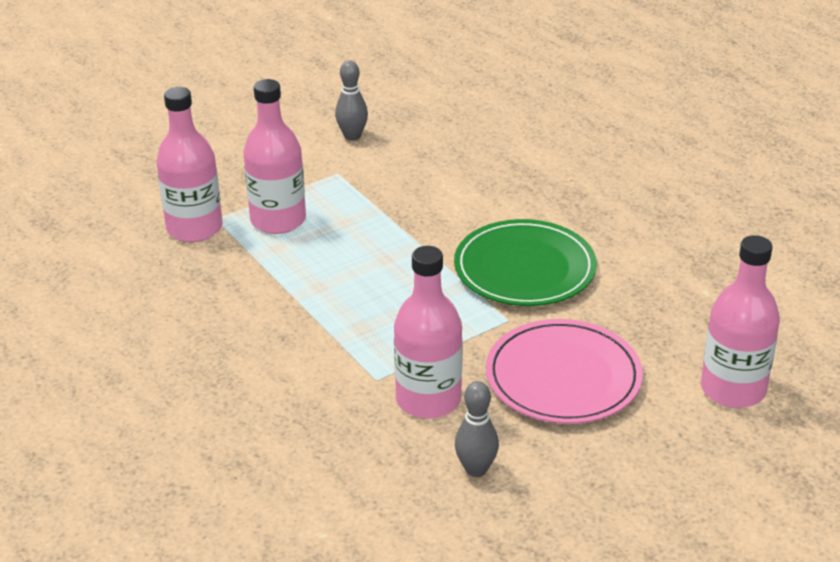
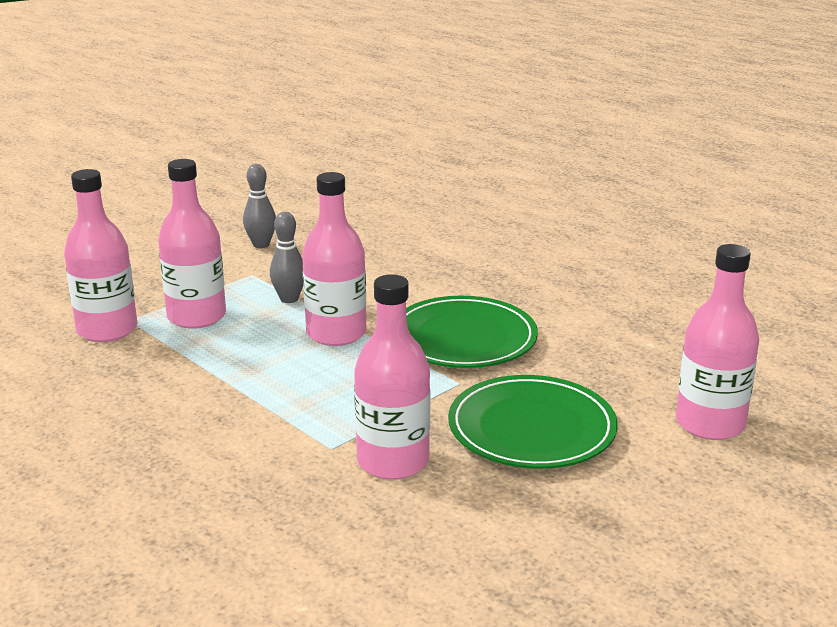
camera: 10 degrees left, 10 degrees down
(405, 252) = (336, 333): none -> pink bottle
(476, 469) = (463, 523): grey bowling pin -> grey bowling pin (289, 299)
(563, 377) = (531, 428): pink plate -> green plate

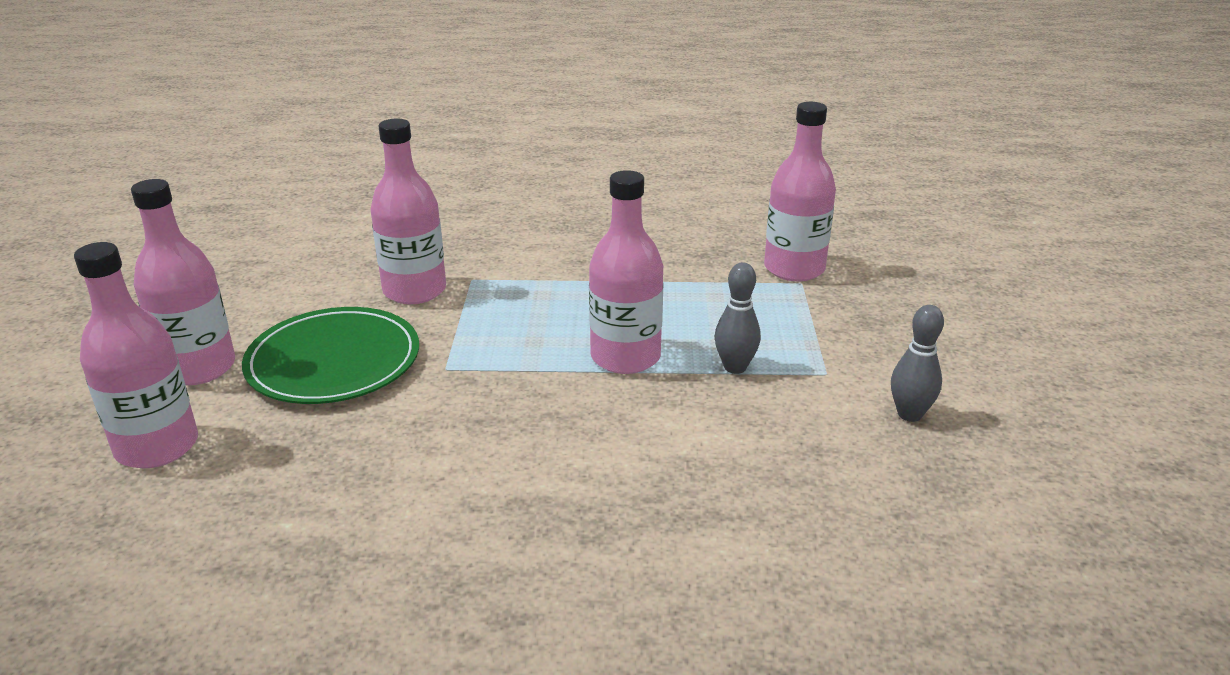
camera: 135 degrees right, 5 degrees up
(196, 317) = (763, 310): pink bottle -> pink bottle (199, 368)
(463, 338) = (504, 415): green plate -> none

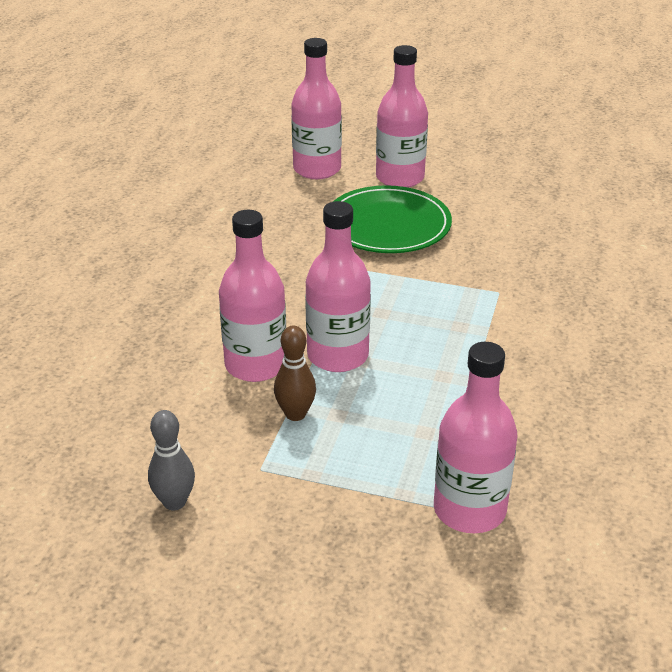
camera: 105 degrees right, 5 degrees up
(414, 291) = (485, 262): pink bottle -> pink bottle (256, 365)
(735, 367) = (295, 414): grey bowling pin -> brown bowling pin

